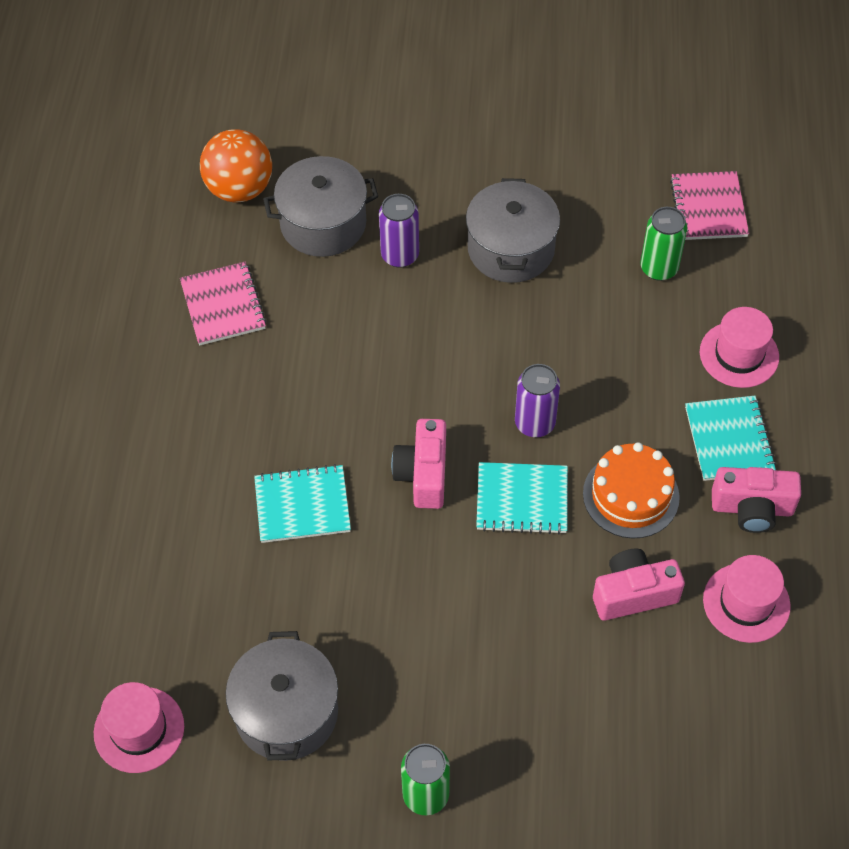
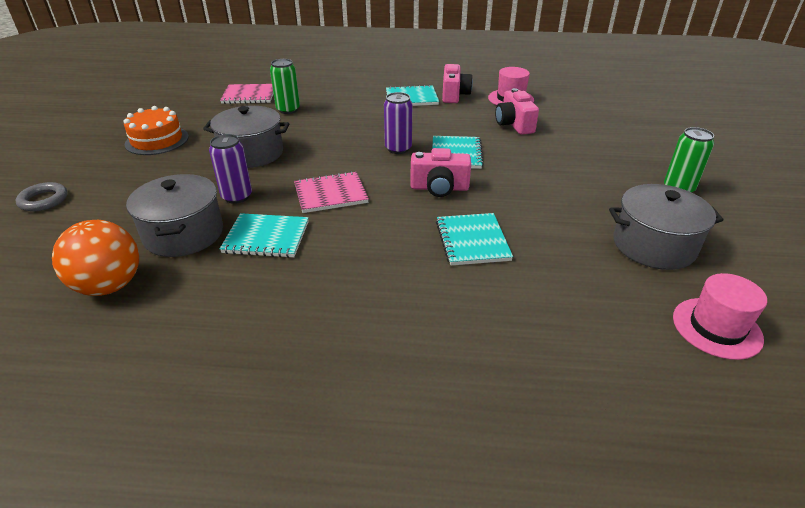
camera: 90 degrees left, 20 degrees down
(223, 305) = (254, 292): pink notebook -> pink notebook (330, 194)
(314, 300) = (266, 237): none -> turquoise notebook
(391, 81) = (44, 200): none -> grey ring
(631, 495) = (449, 123): orange cake -> orange cake (157, 140)
(739, 354) = (356, 93): pink hat -> none

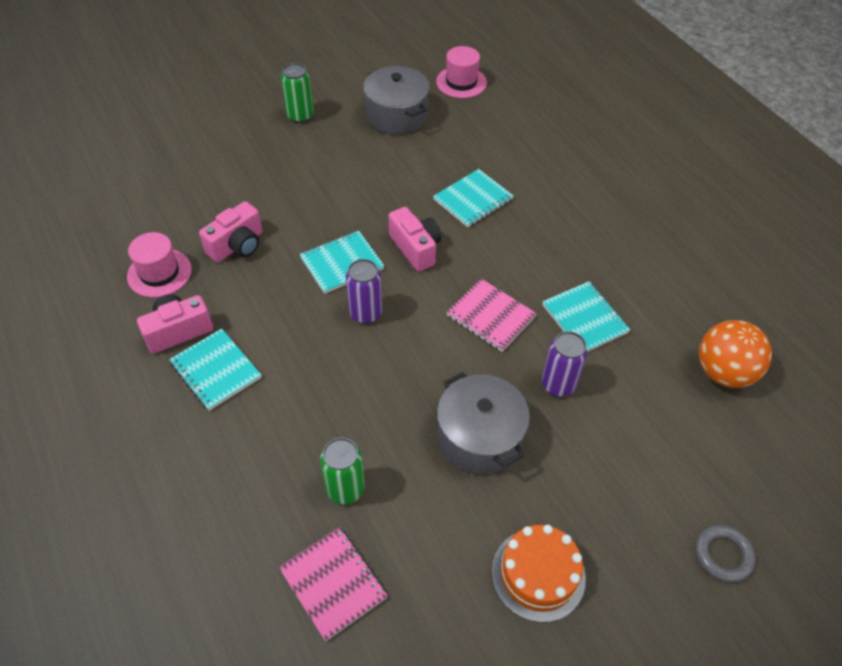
camera: 125 degrees left, 15 degrees up
(184, 234) = (636, 378): grey pot -> none

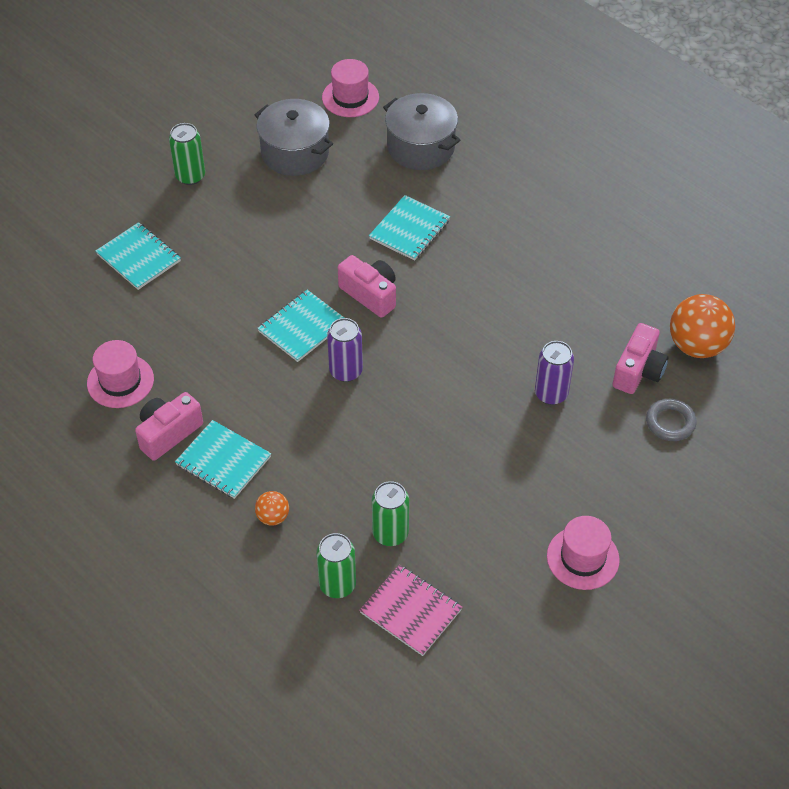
camera: 15 degrees left, 0 degrees up
(237, 245) = (187, 334): pink camera -> pink camera (638, 371)
(237, 439) = (273, 517): none -> orange ball
(270, 530) = (337, 585): none -> green can
(479, 437) = (495, 459): grey pot -> grey pot (421, 147)
(490, 316) = (467, 345): pink notebook -> none
(538, 574) = (583, 558): orange cake -> pink hat
(585, 319) = (557, 326): turquoise notebook -> turquoise notebook (139, 258)
(723, 555) = (732, 502): grey ring -> grey ring (670, 422)

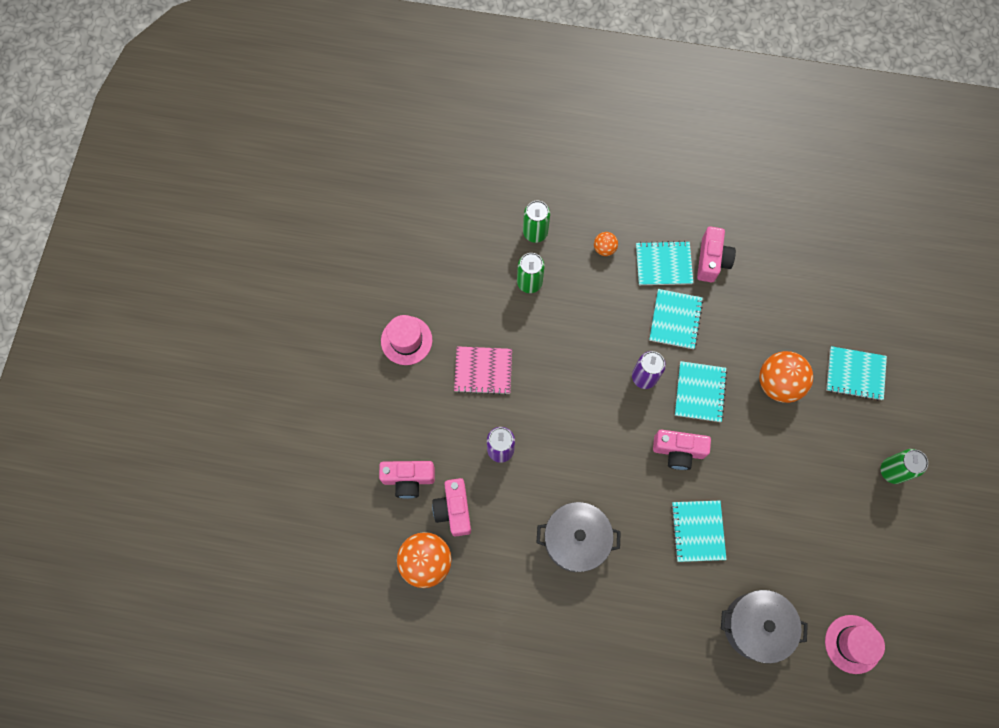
camera: 145 degrees right, 20 degrees up
(120, 381) = (773, 275): pink hat -> none
(218, 291) = (778, 383): none -> orange ball
(264, 402) = (675, 320): none -> turquoise notebook
(295, 152) = (841, 550): grey pot -> grey pot (576, 540)
(411, 611) = (483, 243): pink notebook -> pink notebook (483, 371)
(670, 422) = (408, 479): grey ring -> pink camera

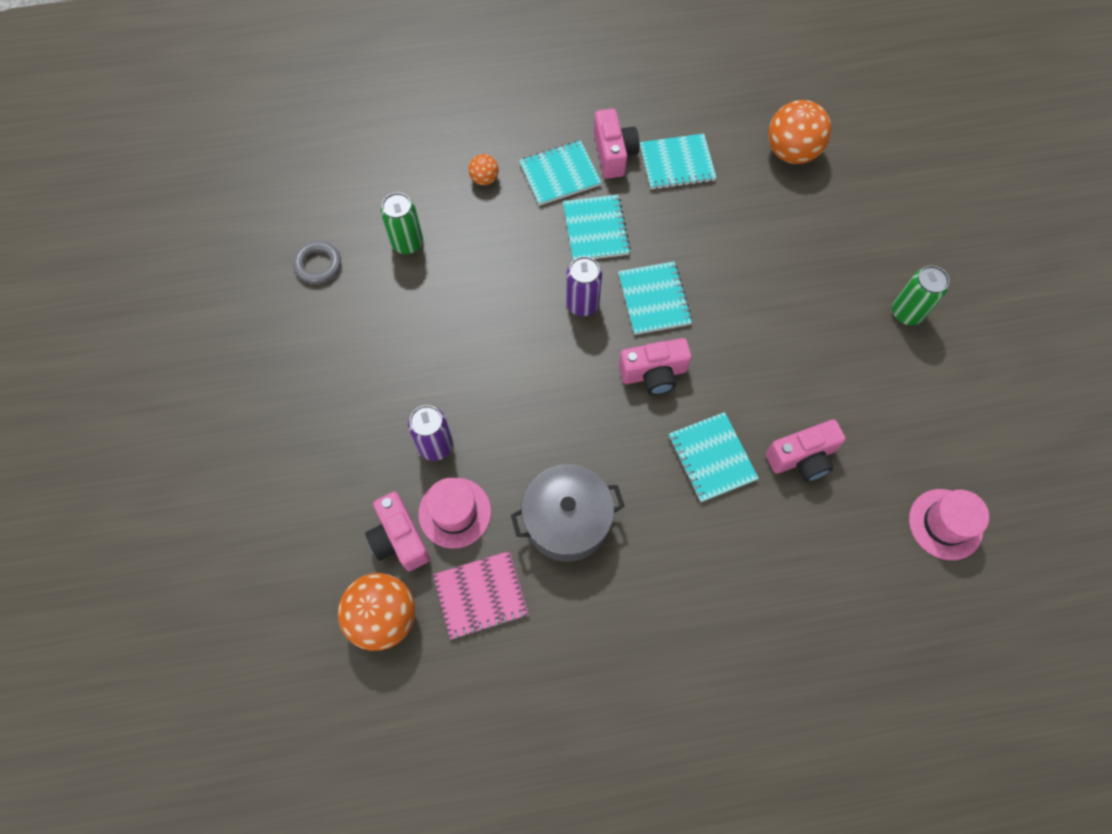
camera: 20 degrees left, 5 degrees down
(406, 340) = (274, 356): pink hat -> pink hat (454, 512)
(408, 479) = (328, 521): pink camera -> pink camera (802, 458)
(458, 278) = (318, 265): none -> grey ring
(483, 371) = (383, 360): pink notebook -> pink notebook (481, 595)
(535, 232) = (395, 186): green can -> none
(755, 626) = (823, 545): grey pot -> none
(778, 383) = (740, 260): orange ball -> orange ball (791, 151)
(855, 374) = (822, 223): turquoise notebook -> turquoise notebook (677, 163)

